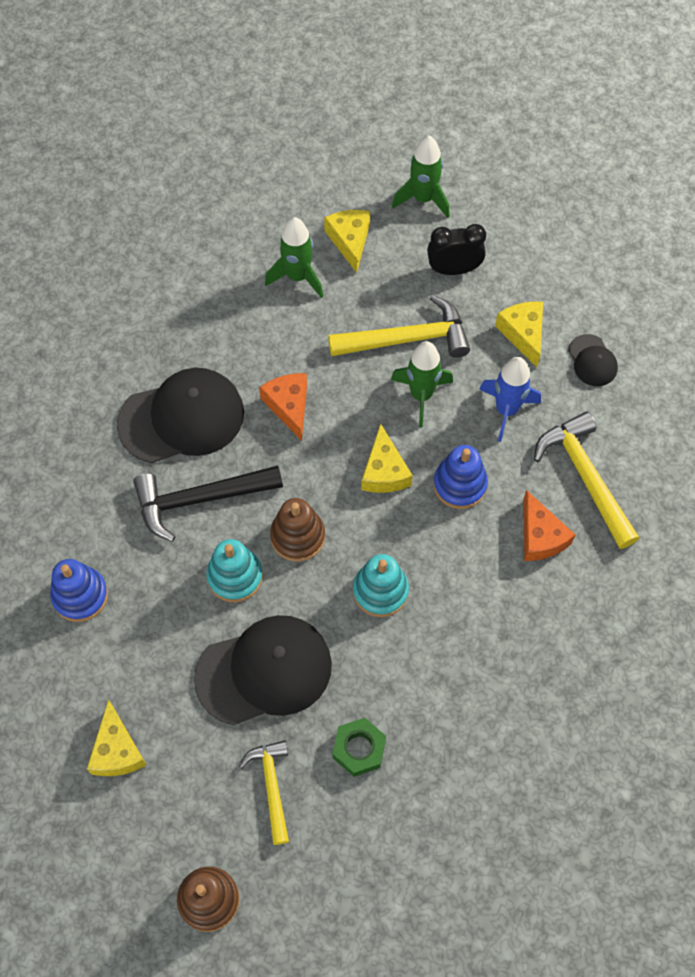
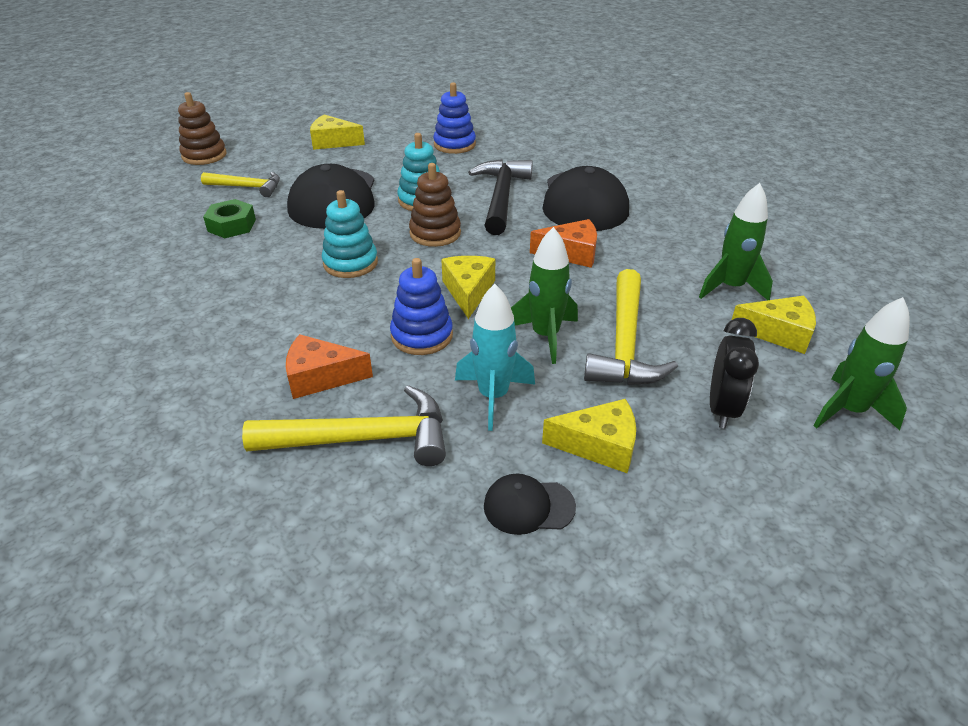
camera: 110 degrees right, 25 degrees down
(384, 471) = (468, 291): yellow cheese -> yellow cheese turned 75 degrees clockwise
(506, 410) = (493, 396): blue rocket -> turquoise rocket

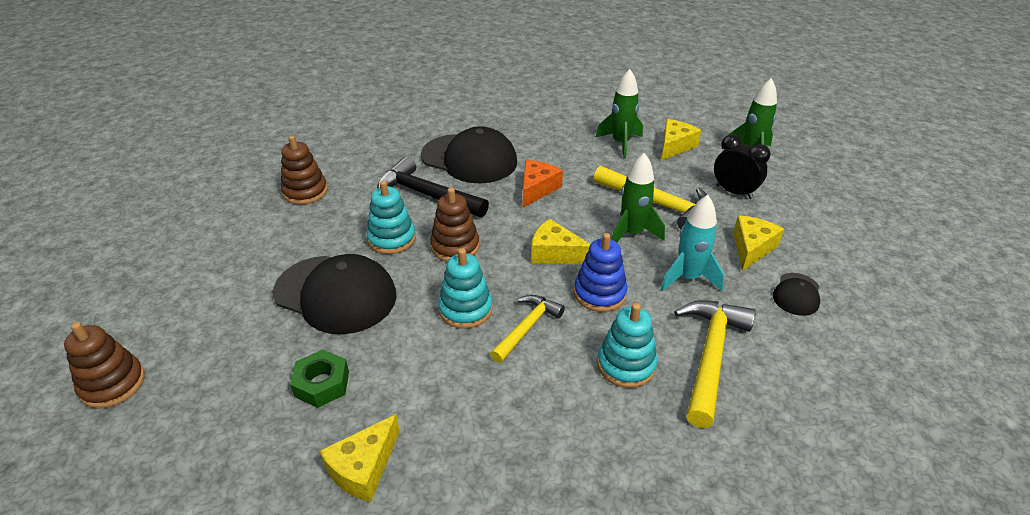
camera: 65 degrees left, 0 degrees up
(247, 187) = (243, 356): yellow hammer -> yellow hammer (527, 328)
(320, 377) = (626, 365): orange cheese -> turquoise stacking toy
(333, 142) = (206, 267): yellow cheese -> yellow cheese (363, 468)
(454, 145) = (305, 192): blue stacking toy -> brown stacking toy

